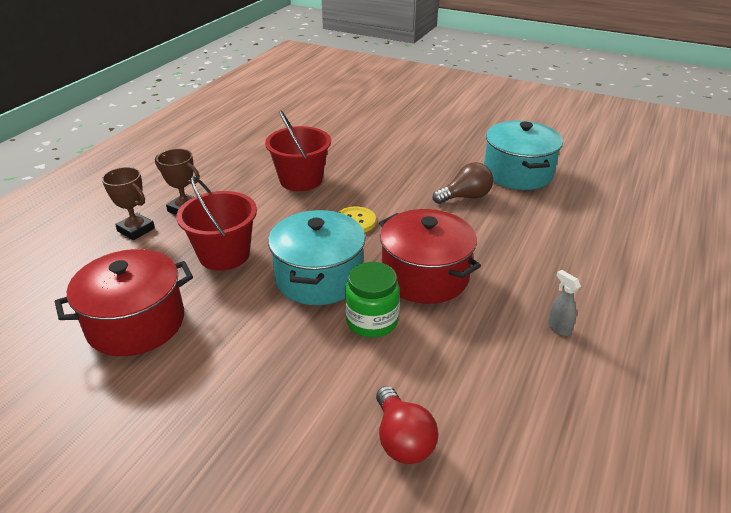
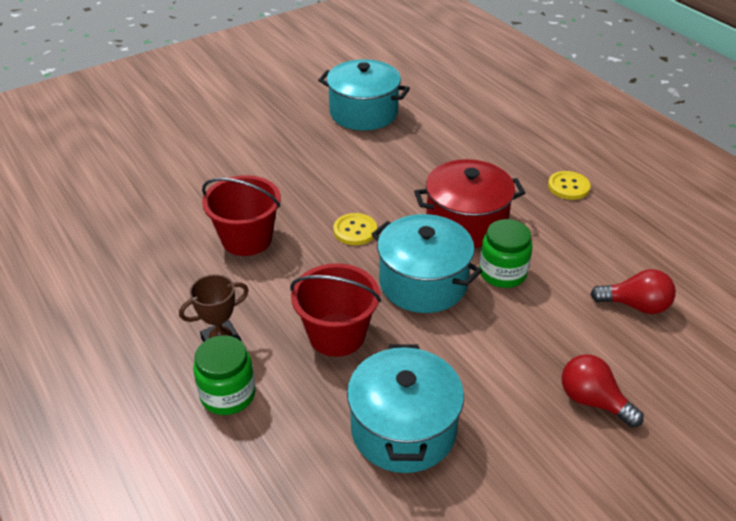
camera: 60 degrees left, 5 degrees up
(136, 230) = (228, 394): brown trophy -> green jar
(136, 323) = (403, 429): red pot -> turquoise pot
(228, 441) = (593, 401): none -> red light bulb
(465, 197) = (374, 154): brown light bulb -> none
(558, 328) = (568, 187): grey spray bottle -> yellow button

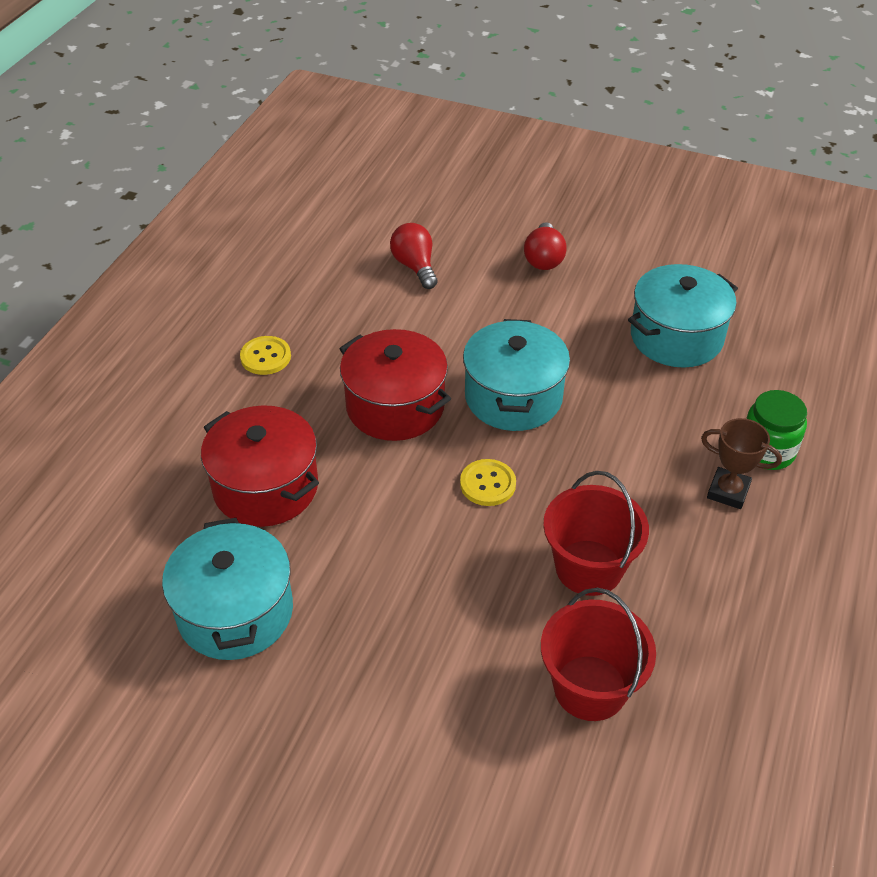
camera: 125 degrees left, 5 degrees up
(337, 335) = (634, 420): red bucket -> red bucket (590, 688)
(442, 148) = (265, 487): none -> red pot
(502, 273) = (448, 352): green jar -> none

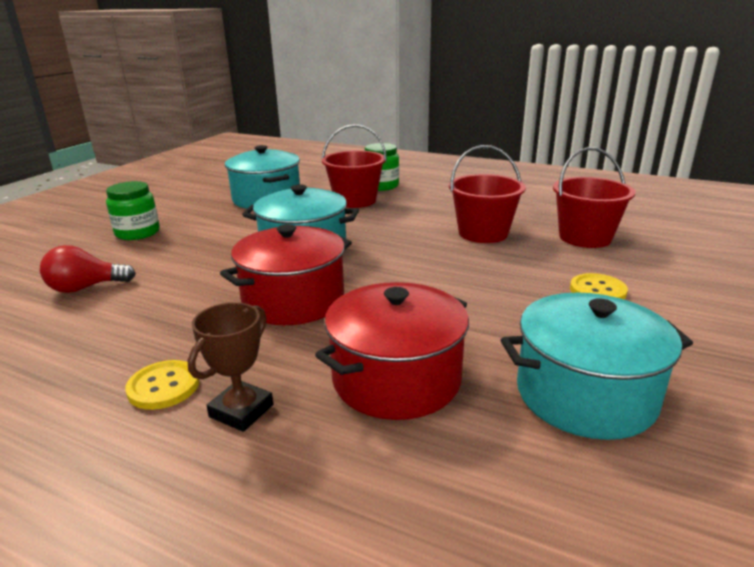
camera: 85 degrees left, 20 degrees down
(487, 484) = (401, 262): yellow button -> yellow button (597, 290)
(543, 259) = (137, 233): red light bulb -> green jar
(691, 426) = (355, 200): none -> red bucket
(728, 491) = (414, 196): brown trophy -> brown trophy (241, 411)

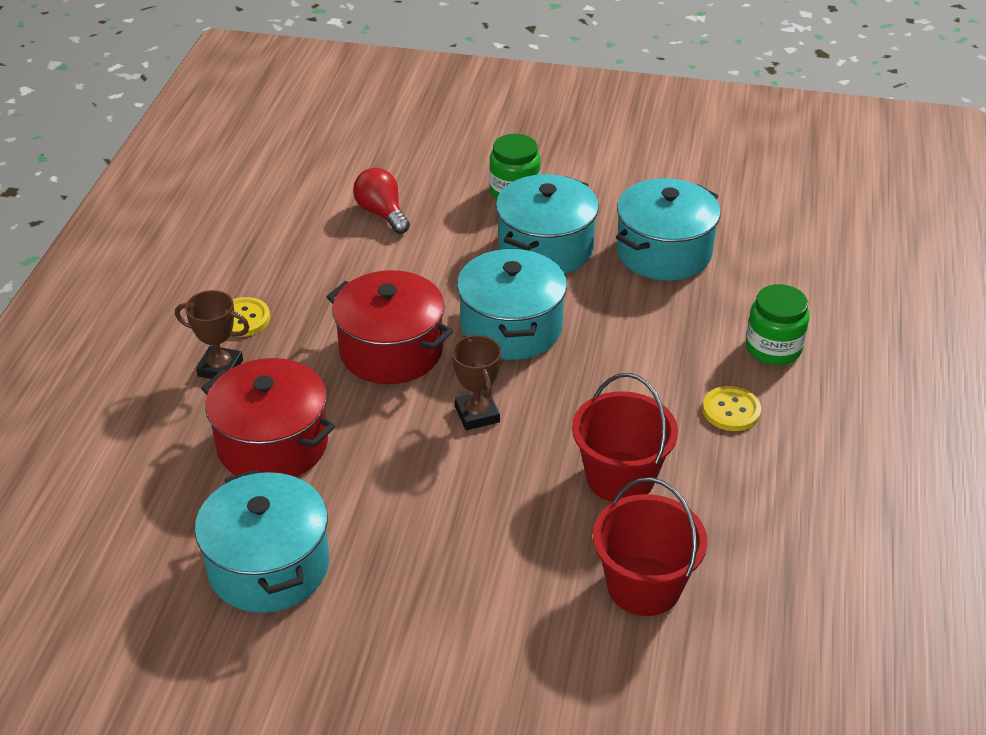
camera: 75 degrees right, 15 degrees up
(221, 230) = (545, 248): none -> turquoise pot
(355, 200) = (695, 334): red bucket -> none
(399, 272) = (477, 414): none -> brown trophy
(597, 290) = (475, 589): yellow button -> yellow button (731, 410)

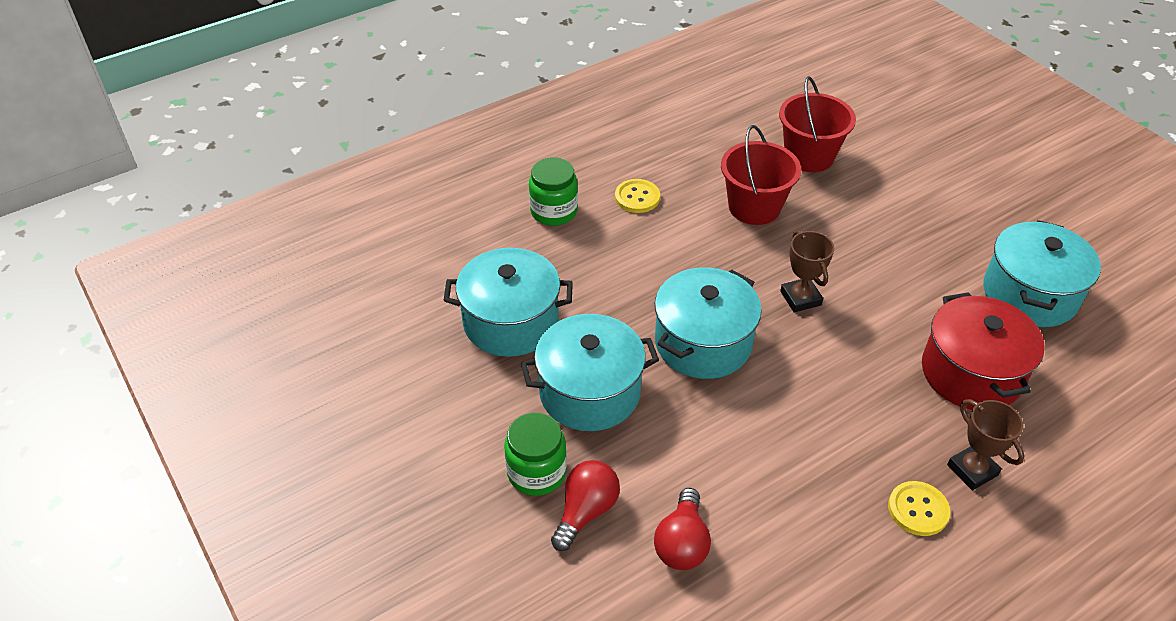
camera: 135 degrees left, 5 degrees up
(391, 351) = (815, 387): red pot -> none
(458, 193) = (586, 511): none -> red light bulb
(477, 414) = (800, 298): brown trophy -> brown trophy turned 45 degrees counterclockwise

